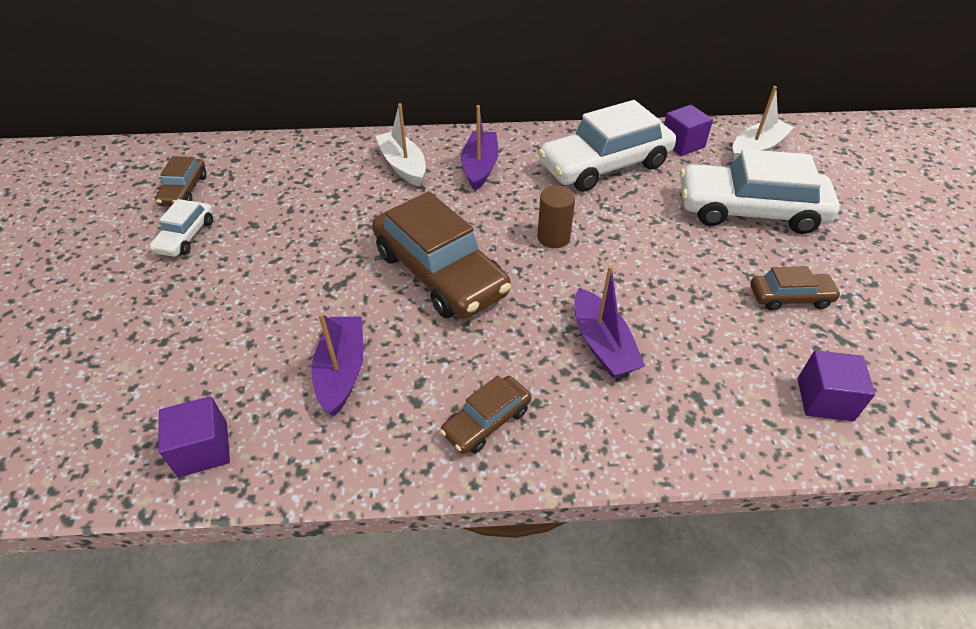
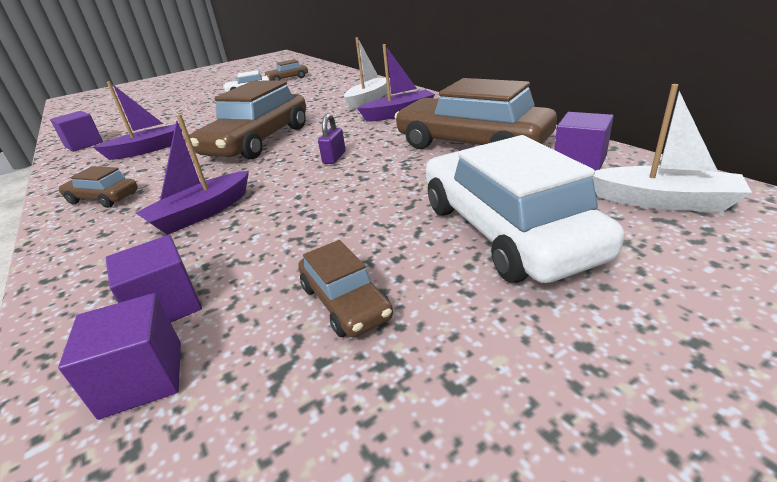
camera: 65 degrees right, 15 degrees down
(553, 237) = (334, 158): brown cylinder -> purple padlock
(604, 165) = (472, 144): white car -> brown car
(749, 382) = (166, 306): none -> purple cube

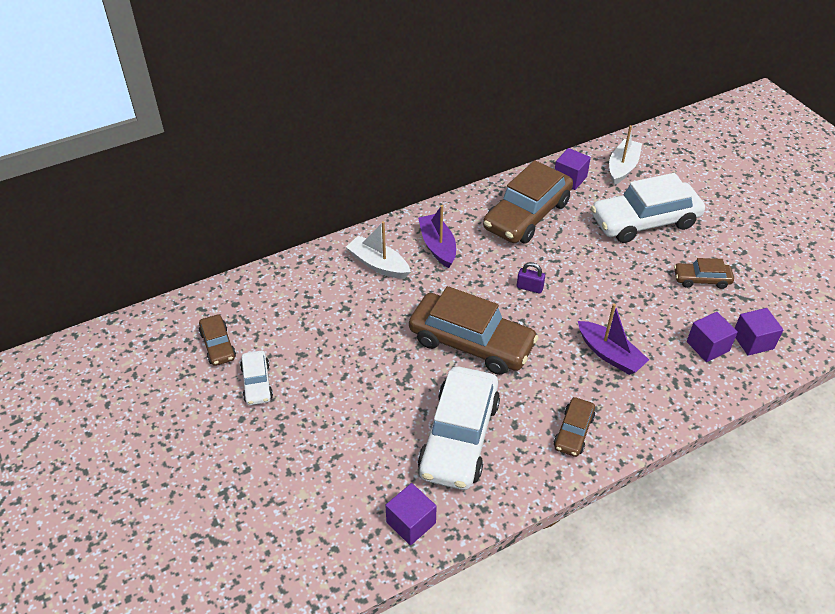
camera: 90 degrees left, 15 degrees up
(148, 149) = (459, 437): purple boat -> white car
(345, 302) = (701, 279): brown car -> brown car turned 150 degrees counterclockwise

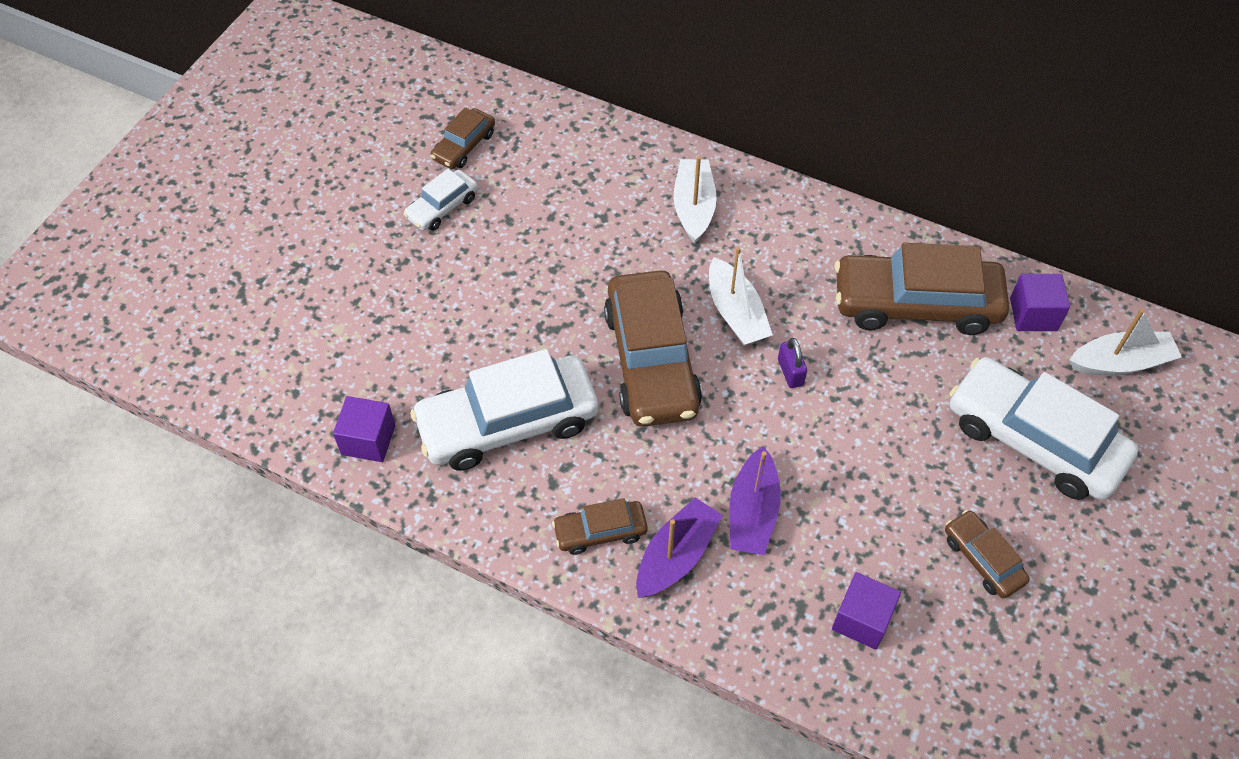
camera: 55 degrees right, 10 degrees up
(438, 246) = (774, 245): purple boat -> purple boat (676, 556)
(470, 288) = (736, 313): none -> white boat
(753, 341) = (919, 672): purple cube -> none

